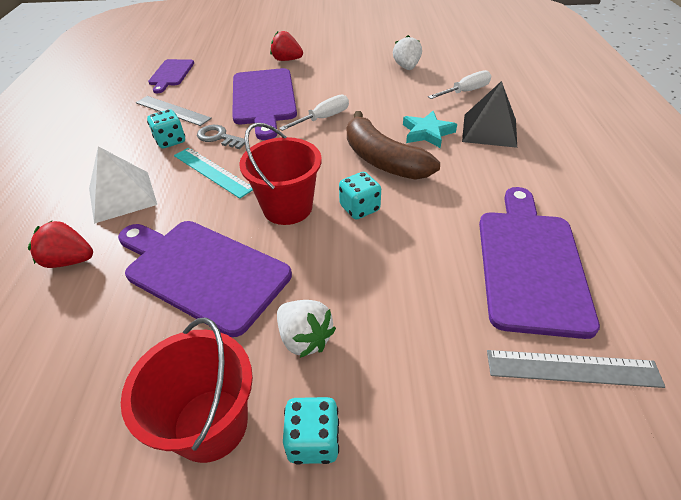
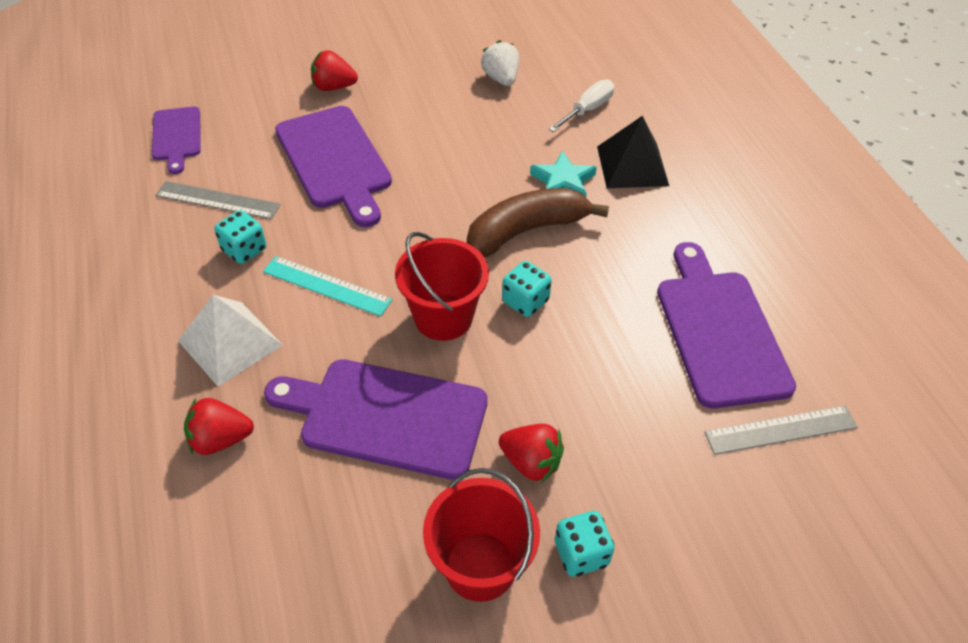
camera: 20 degrees left, 5 degrees up
(219, 137) = (307, 233): grey key -> none
(305, 338) = (531, 462): white strawberry -> red strawberry
(323, 118) = (428, 180): white screwdriver -> none
(383, 160) = (526, 231): brown banana -> brown banana turned 120 degrees clockwise

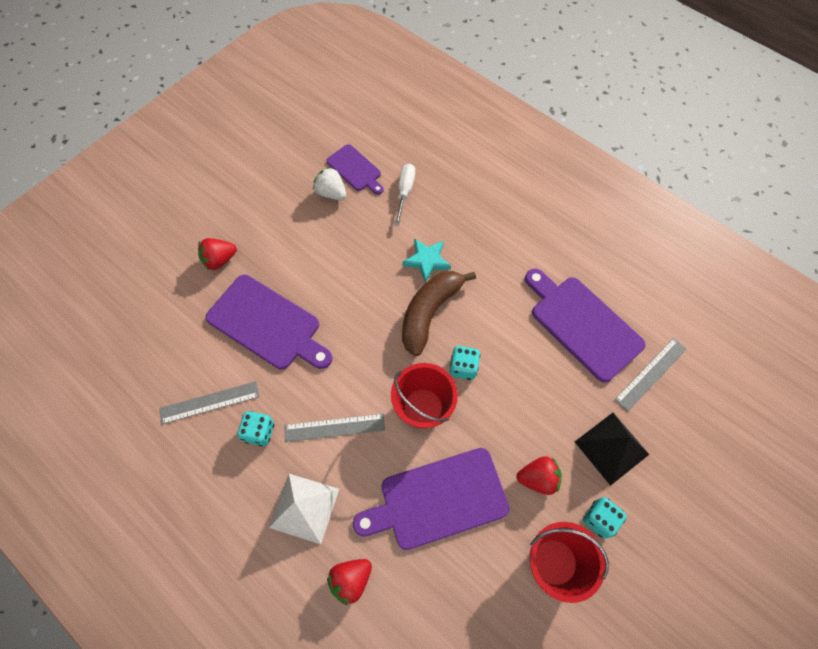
camera: 30 degrees left, 15 degrees up
(177, 136) = (136, 365): purple cutting board -> purple cutting board (355, 169)
(327, 285) = (334, 427): turquoise ruler -> grey ruler
(632, 165) = (460, 224): black pyramid -> black pyramid (611, 447)

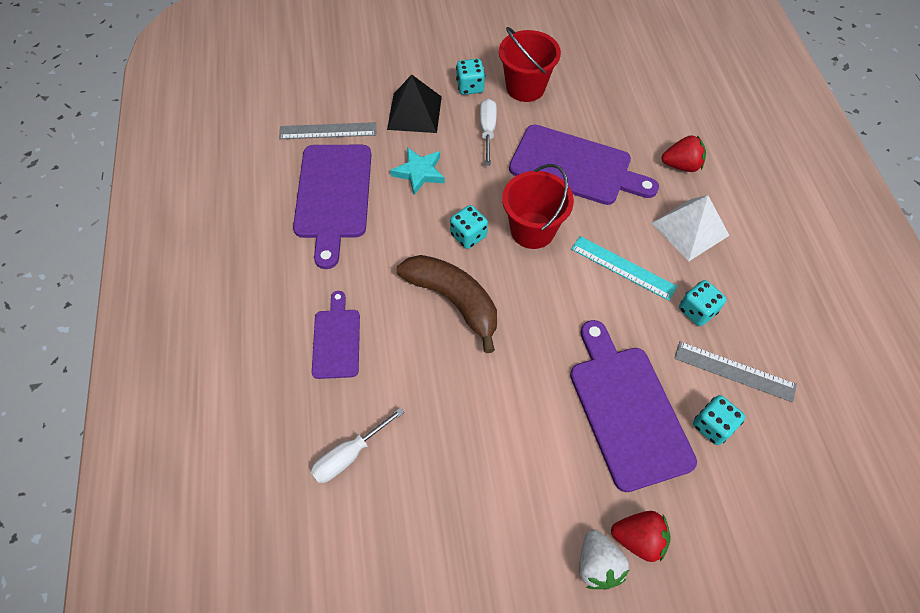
camera: 140 degrees left, 5 degrees down
(207, 353) = (712, 426): none -> turquoise dice
(331, 193) = (434, 527): white strawberry -> white strawberry (597, 564)
(334, 427) = (623, 268): grey ruler -> turquoise ruler
(355, 169) = (376, 540): purple cutting board -> purple cutting board (336, 340)
(427, 261) = (406, 353): turquoise star -> turquoise star (419, 172)
(429, 313) = (453, 300): brown banana -> brown banana turned 120 degrees counterclockwise
(538, 478) = (487, 131): red strawberry -> white screwdriver

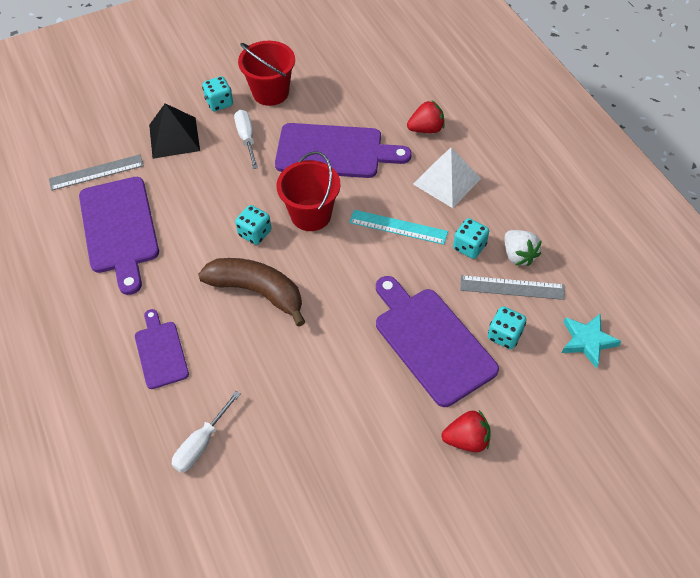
camera: 15 degrees left, 5 degrees down
(419, 172) = (194, 189): turquoise star -> turquoise star (587, 341)
(597, 564) = (438, 469): white strawberry -> white strawberry (518, 255)

